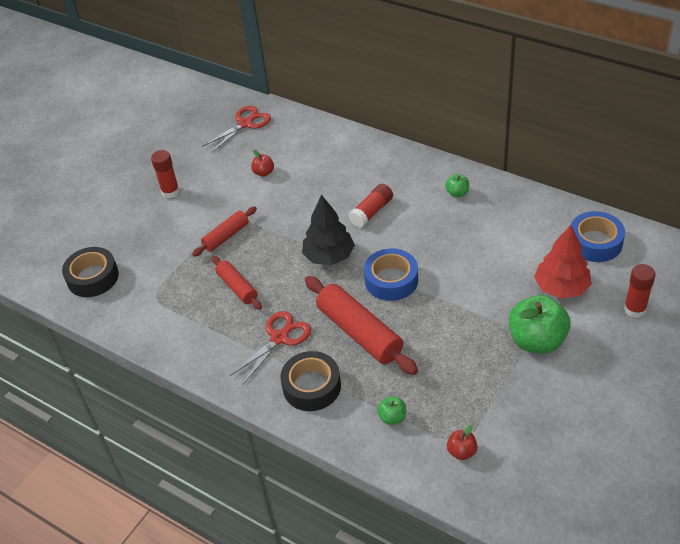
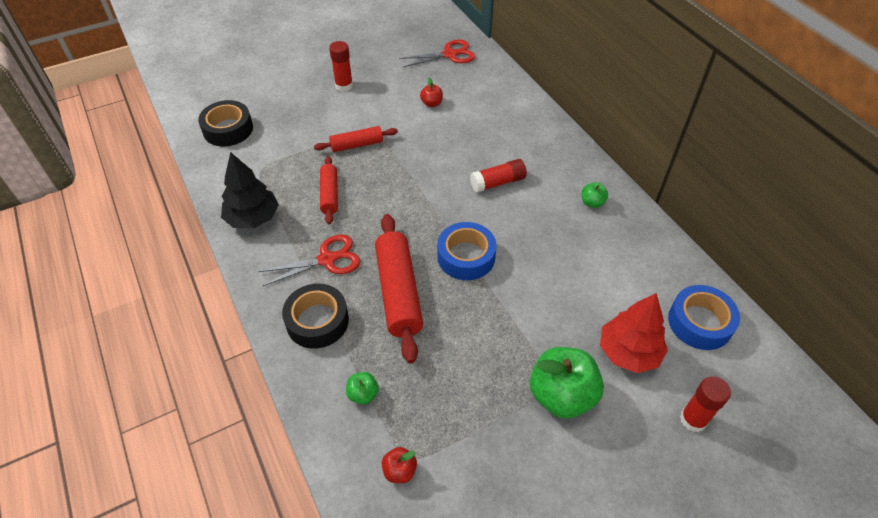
camera: 25 degrees right, 5 degrees up
(329, 256) = (428, 205): black tree -> black tree (253, 218)

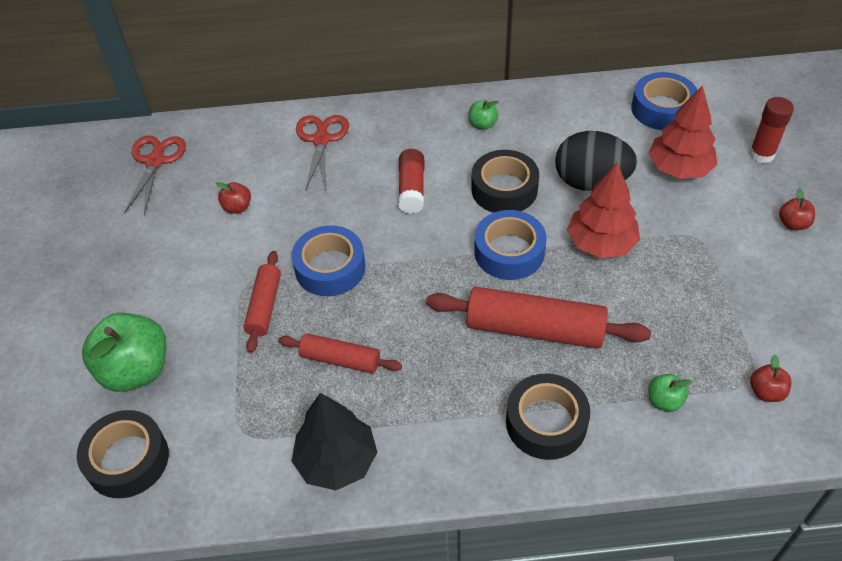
camera: 65 degrees left, 0 degrees up
(327, 259) = (452, 389): red scissors -> red scissors (321, 140)
(344, 86) = (133, 290): red glue stick -> none
(402, 164) = (330, 268): none -> blue tape
(505, 314) = (601, 243): none -> red tree
(529, 236) = (504, 189): none -> black tape
(561, 395) = (712, 234): green apple -> green apple (136, 370)
(571, 290) = (591, 182): none -> black egg
(612, 463) = (793, 224): none -> red apple

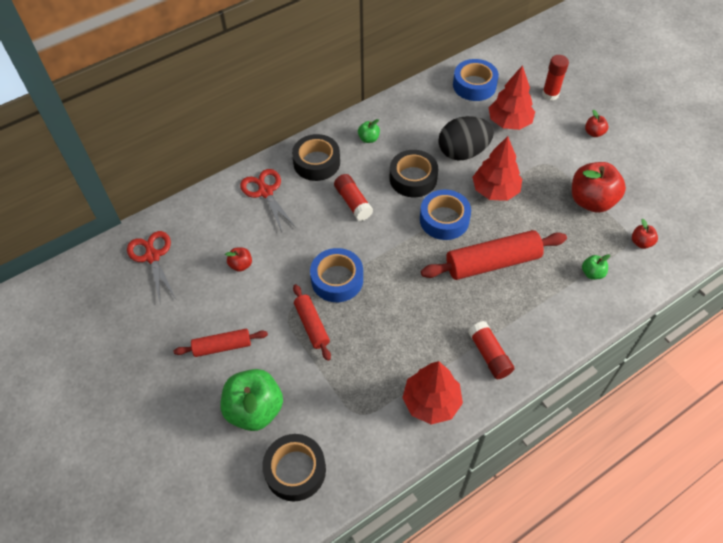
camera: 30 degrees left, 5 degrees up
(337, 461) = (431, 402): black tree -> red tree
(340, 359) = (388, 337): red rolling pin -> red rolling pin (222, 346)
(450, 439) = (489, 355): none -> red glue stick
(546, 422) = (537, 317): black tape -> black tape (316, 162)
(728, 308) = (591, 201): none -> red apple

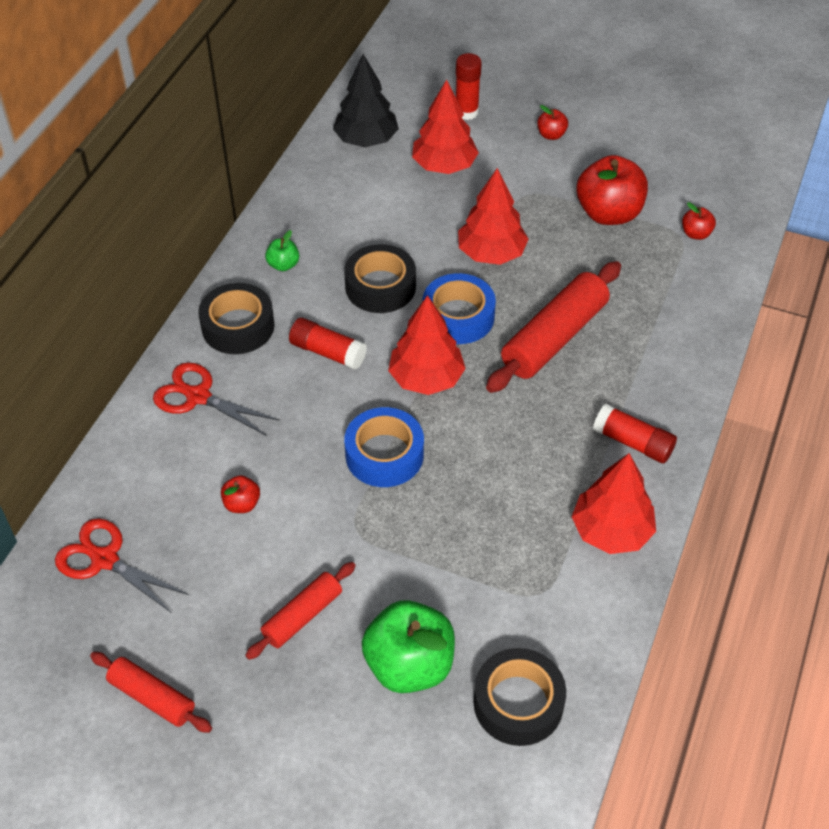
camera: 35 degrees left, 5 degrees down
(312, 325) = (398, 525): red rolling pin -> red rolling pin (152, 697)
(396, 247) = (426, 378): none -> red tree
(463, 152) = (416, 226): black egg -> none
(474, 85) = (366, 140): blue tape -> black tree
(592, 273) = (671, 293): green apple -> none

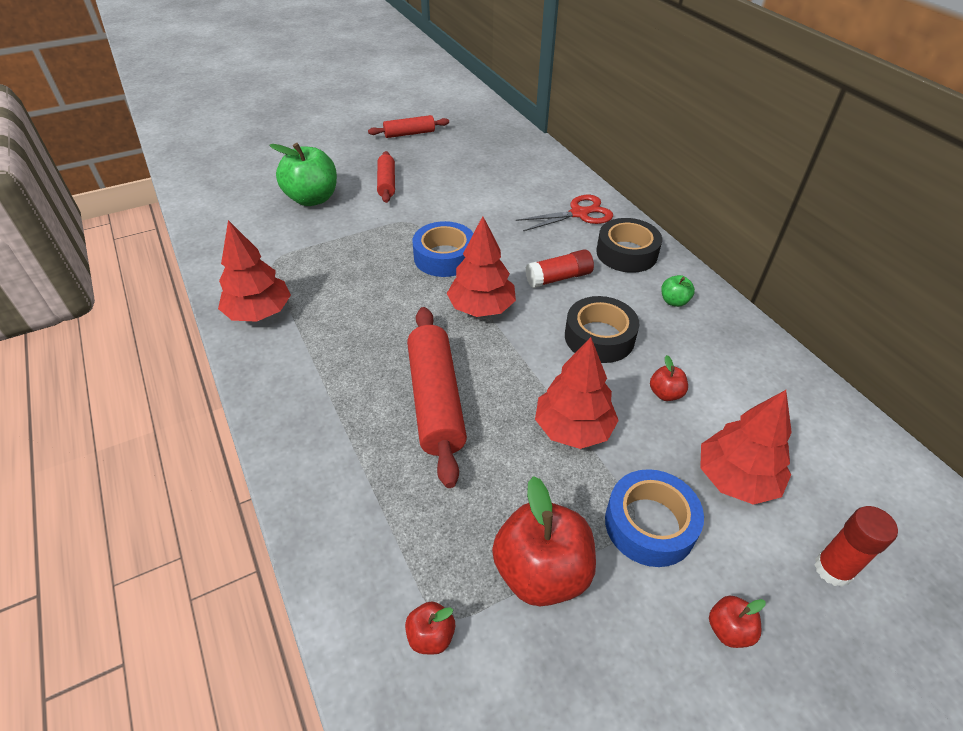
camera: 130 degrees right, 5 degrees down
(105, 560) = (500, 148): red scissors -> none
(242, 504) = (479, 195): red apple -> red apple (665, 393)
(366, 140) = (824, 442): black tree -> none
(458, 317) = (521, 360): blue tape -> blue tape (650, 524)
(518, 703) = (240, 218): black tape -> none
(633, 442) = (294, 372): red glue stick -> none

